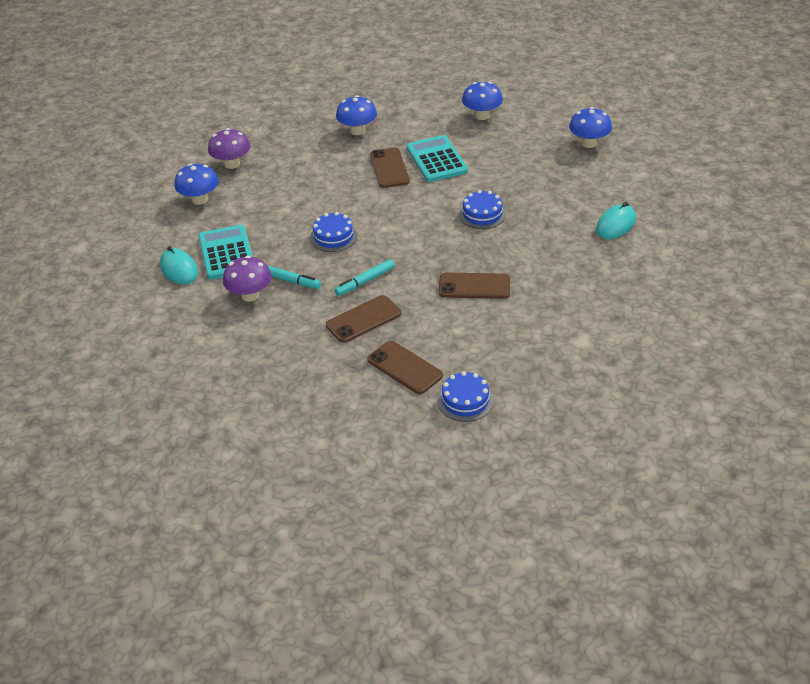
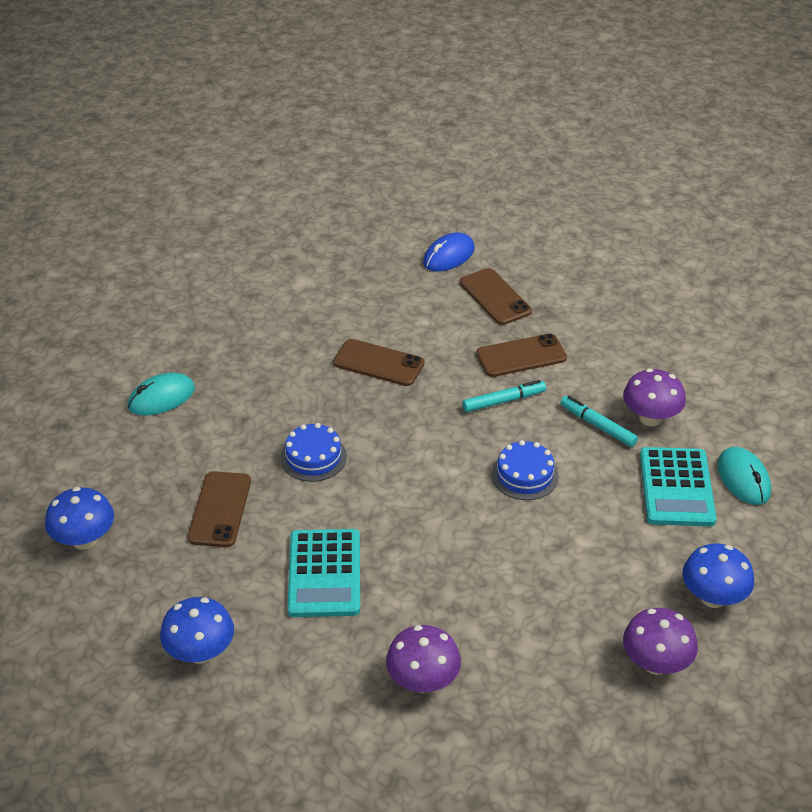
camera: 165 degrees left, 0 degrees up
(357, 130) = (423, 681): blue mushroom -> purple mushroom
(389, 168) = (403, 577): brown phone -> brown phone (220, 509)
(465, 400) = (448, 256): blue cake -> blue mouse

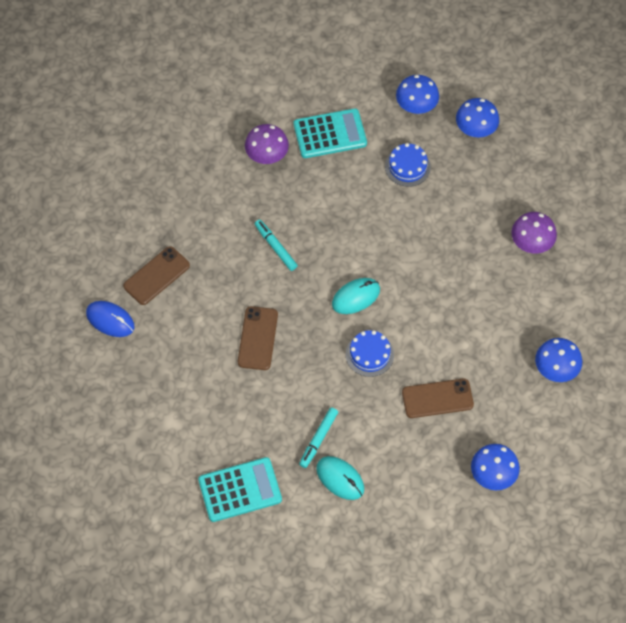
camera: 105 degrees left, 20 degrees up
(324, 573) = (470, 318): turquoise calculator -> turquoise calculator (240, 490)
(521, 356) = (223, 245): brown phone -> none
(524, 475) = (346, 221): blue cake -> blue cake (407, 167)
(597, 426) = (284, 186): turquoise marker -> turquoise marker (318, 439)
(655, 663) = (475, 130): purple mushroom -> blue mushroom
(743, 479) = (310, 98): turquoise mouse -> turquoise mouse (356, 297)

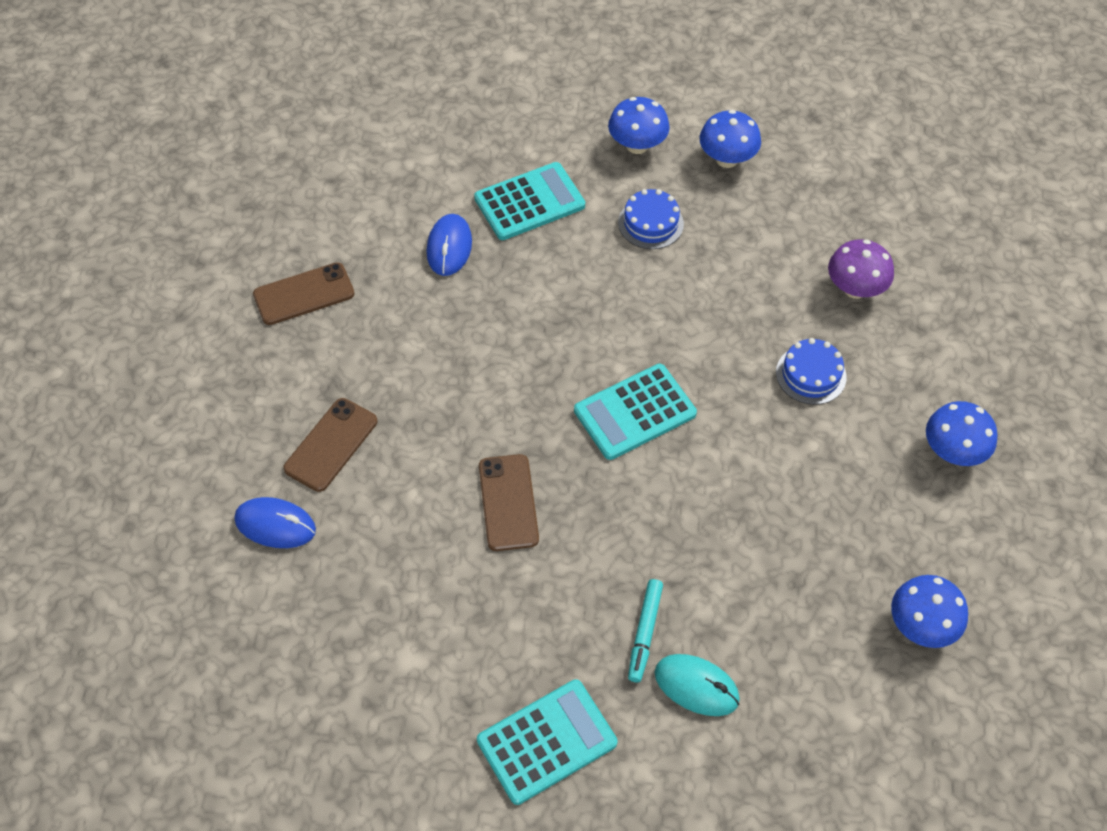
camera: 15 degrees left, 5 degrees down
(267, 156) = (449, 247): purple mushroom -> blue mouse
(275, 247) = (497, 368): turquoise marker -> none
(356, 297) = (635, 412): turquoise mouse -> turquoise calculator
(369, 354) = (681, 489): blue cake -> blue cake (811, 374)
(437, 398) = (800, 531): brown phone -> brown phone (304, 294)

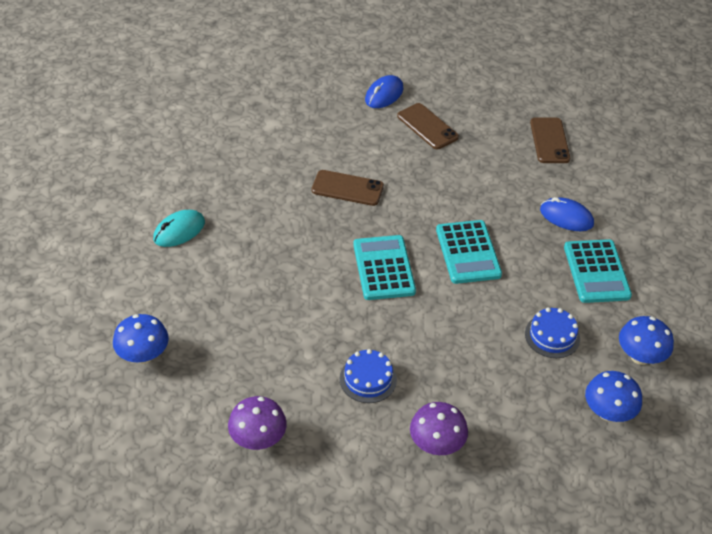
camera: 110 degrees right, 10 degrees down
(547, 742) = (190, 161): turquoise calculator -> turquoise calculator (468, 252)
(645, 633) = (226, 220): turquoise marker -> none
(953, 451) = (258, 439): blue mushroom -> purple mushroom

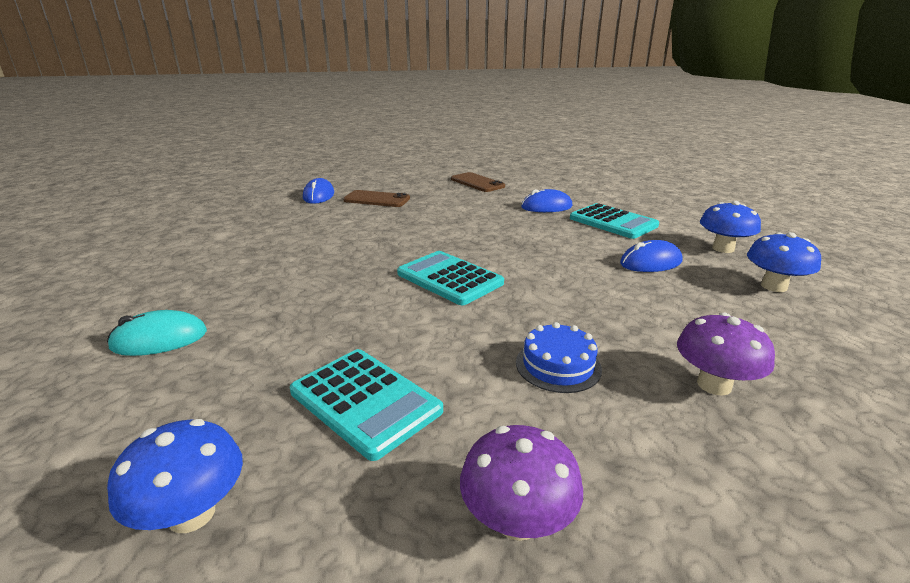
camera: 35 degrees left, 20 degrees down
(179, 231) = (159, 339): turquoise mouse -> turquoise mouse turned 60 degrees clockwise
(347, 188) = (347, 246): brown phone -> none
(468, 252) = (507, 244): turquoise calculator -> turquoise calculator (365, 401)
(552, 336) = (650, 262): blue cake -> blue mouse

